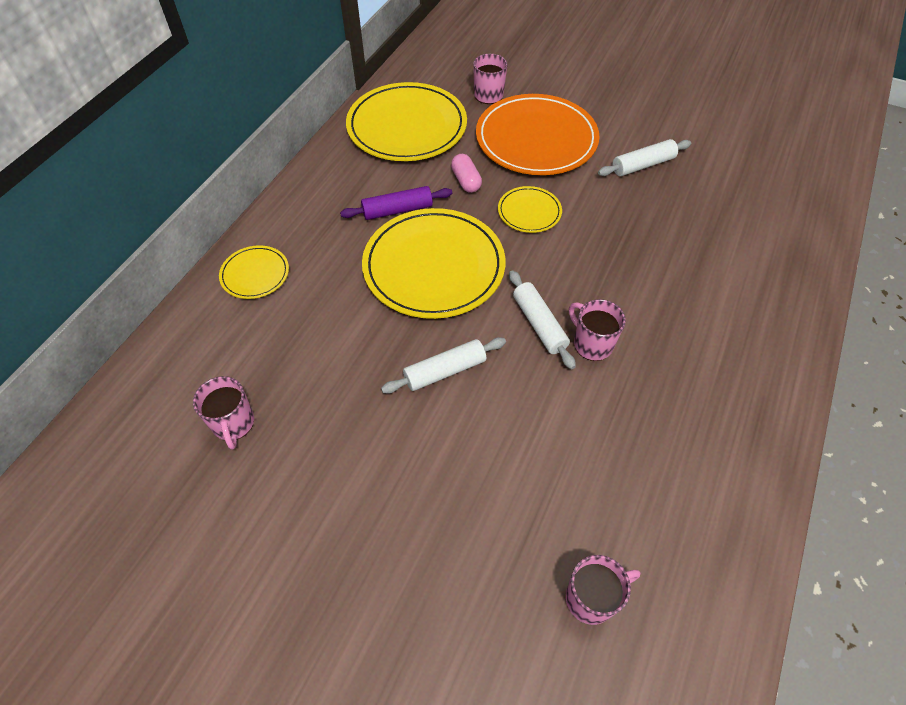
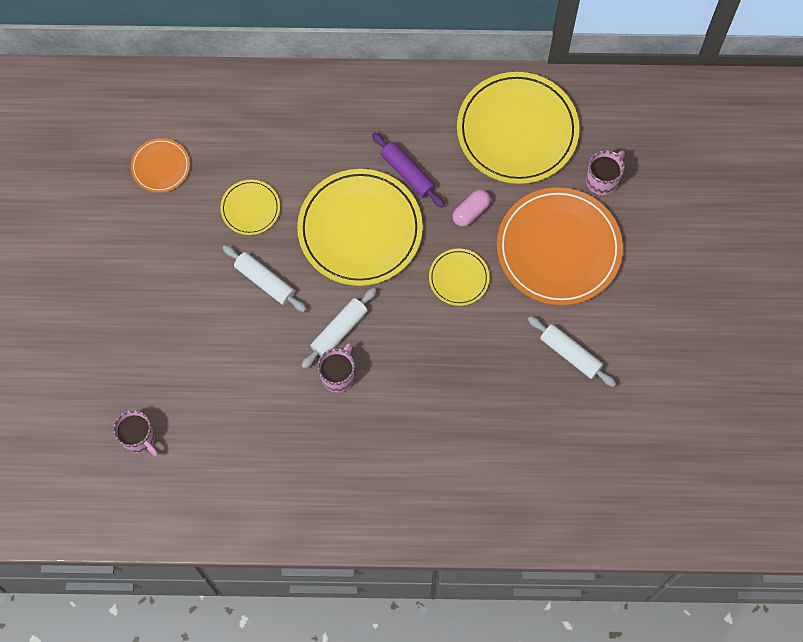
camera: 65 degrees right, 15 degrees up
(233, 424) = (160, 166): pink mug -> orange plate
(255, 274) = (289, 105): yellow plate -> yellow plate (250, 208)

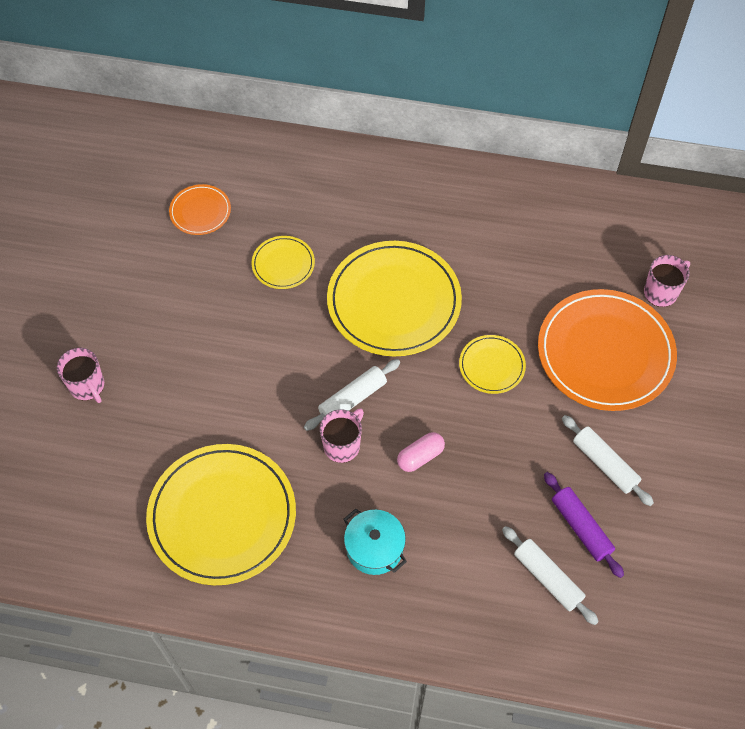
camera: 10 degrees right, 10 degrees down
(139, 438) = (112, 476): pink mug -> pink mug (87, 386)
(265, 281) = (283, 337): white rolling pin -> white rolling pin (547, 578)
(382, 463) = (374, 548): none -> turquoise pot
(407, 173) = (454, 255): purple rolling pin -> purple rolling pin (581, 527)
(471, 211) = (515, 302): pink capsule -> pink capsule (420, 456)
(517, 130) = (576, 231): yellow plate -> yellow plate (222, 516)

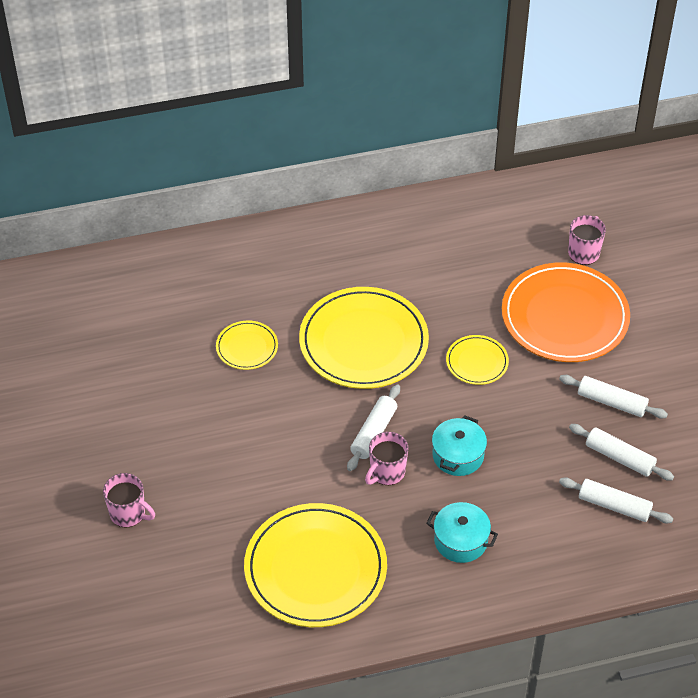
camera: 25 degrees left, 10 degrees down
(200, 211) = (143, 331): orange plate -> none
(342, 445) = (386, 472): pink mug -> pink mug turned 150 degrees counterclockwise
(420, 456) = (458, 455): pink capsule -> turquoise pot
(581, 527) = (619, 457): purple rolling pin -> white rolling pin

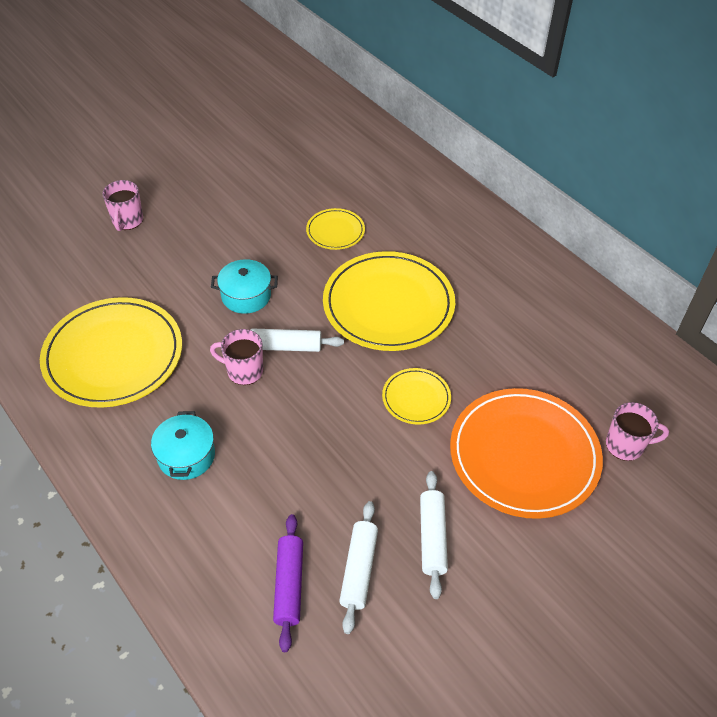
camera: 65 degrees right, 0 degrees up
(458, 455) = (290, 420): turquoise pot -> turquoise pot (246, 296)
(614, 506) = (289, 585): white rolling pin -> purple rolling pin

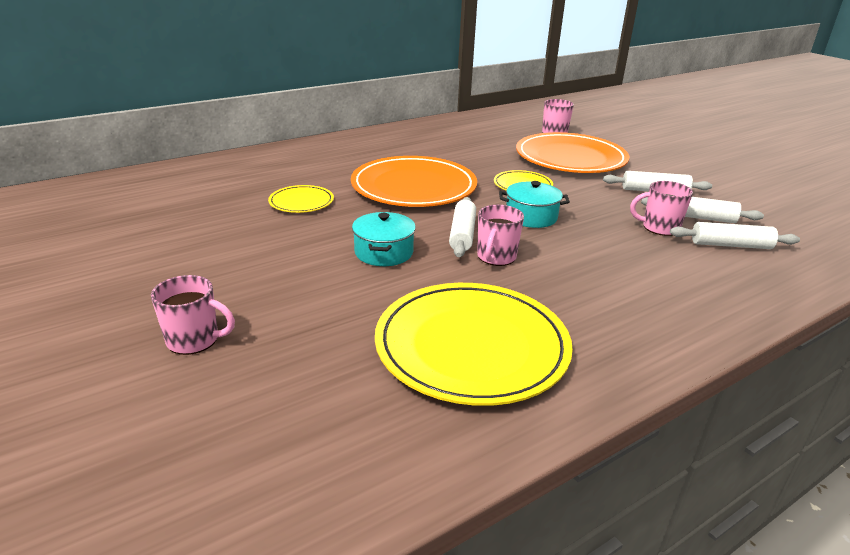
camera: 85 degrees left, 20 degrees down
(186, 456) = (616, 292): turquoise pot -> turquoise pot (531, 217)
(289, 585) = (730, 245): purple rolling pin -> white rolling pin
(323, 519) = (659, 228): none -> pink mug
(388, 305) = (414, 187): yellow plate -> orange plate

